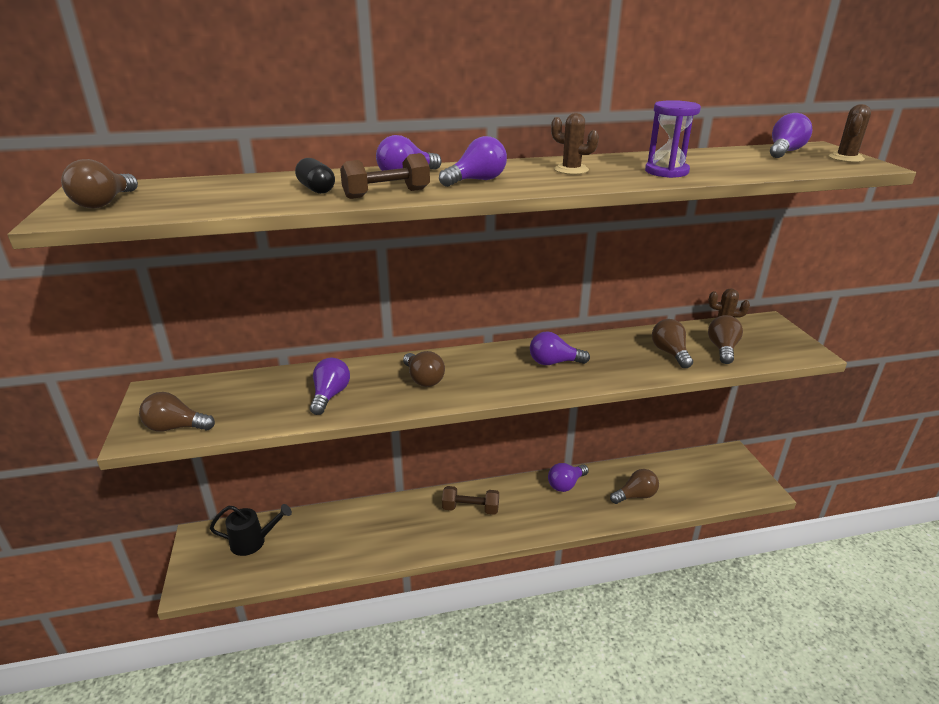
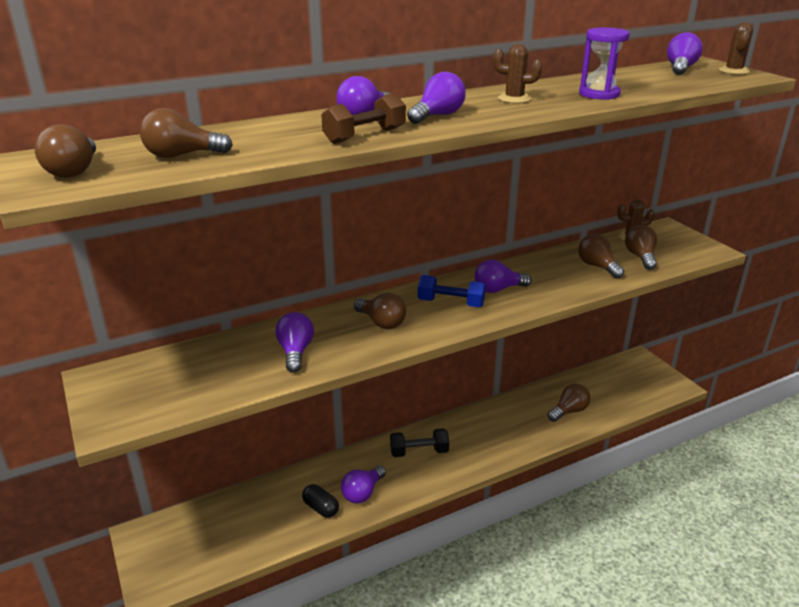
camera: 15 degrees left, 0 degrees up
(175, 427) = (147, 409): brown light bulb -> brown light bulb (182, 155)
(253, 542) = (205, 528): black watering can -> none
(316, 189) = (289, 137): black capsule -> black capsule (321, 508)
(470, 508) = (419, 452): brown dumbbell -> black dumbbell
(500, 369) = (451, 303): none -> blue dumbbell
(566, 484) = (501, 412): purple light bulb -> purple light bulb (362, 493)

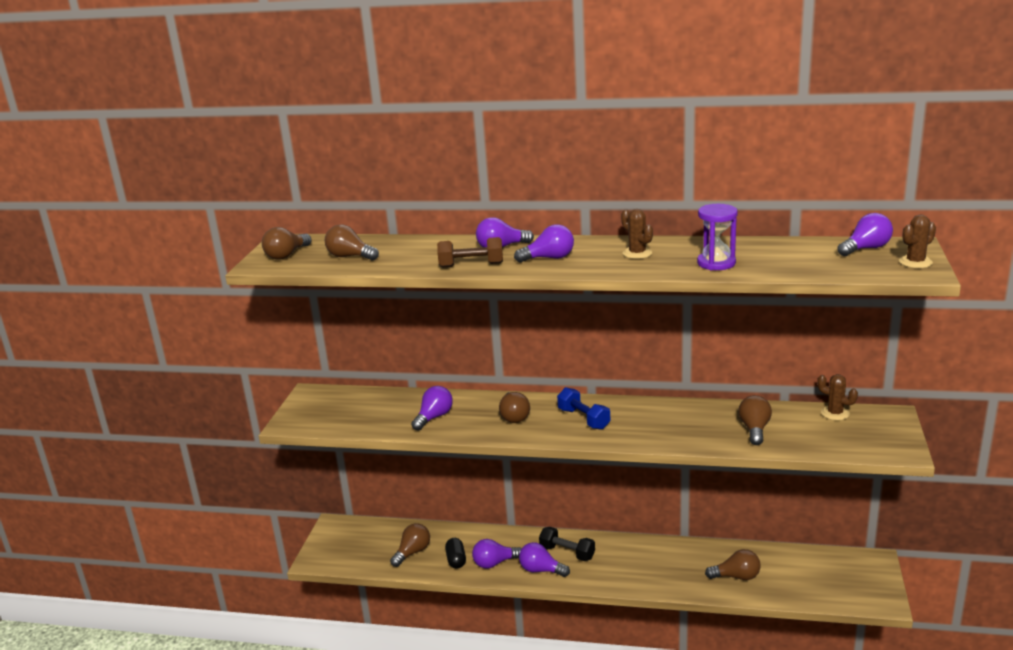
camera: 40 degrees right, 5 degrees down
(498, 289) = (636, 420): purple light bulb -> purple light bulb (541, 570)
(640, 257) = (812, 434): brown light bulb -> brown light bulb (412, 552)

